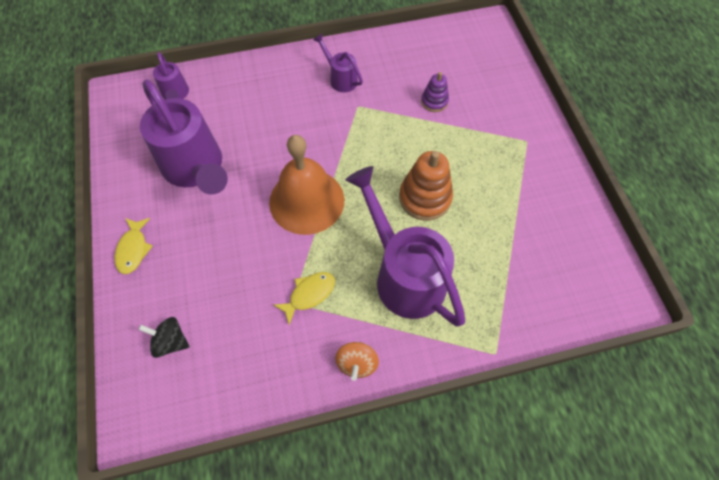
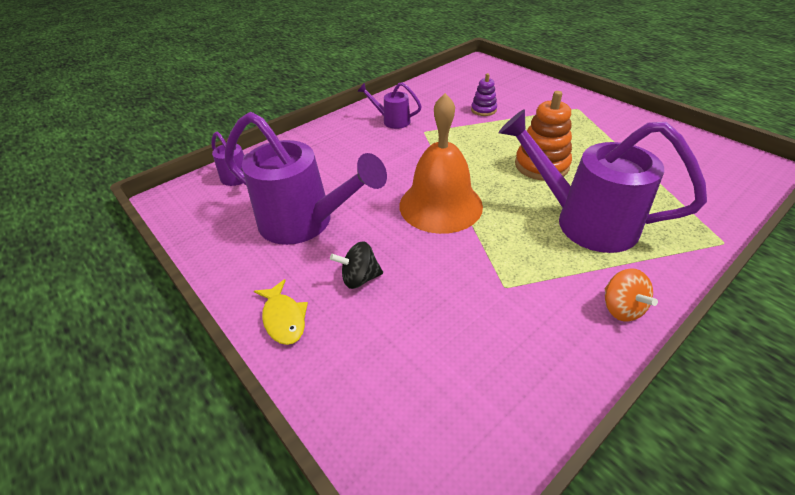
camera: 25 degrees left, 20 degrees down
(170, 341) = (403, 389): black spinning top -> black spinning top (359, 278)
(309, 294) = (515, 273): yellow fish -> none

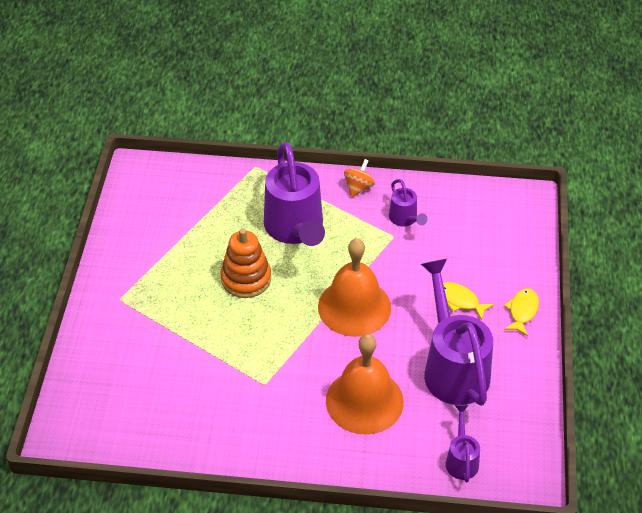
camera: 135 degrees left, 5 degrees up
(348, 163) = (364, 401): none -> orange bell
(359, 278) = (460, 301): black spinning top -> yellow fish
(392, 121) = (268, 422): purple watering can -> purple watering can (405, 219)
(483, 110) = (182, 365): purple stacking toy -> none

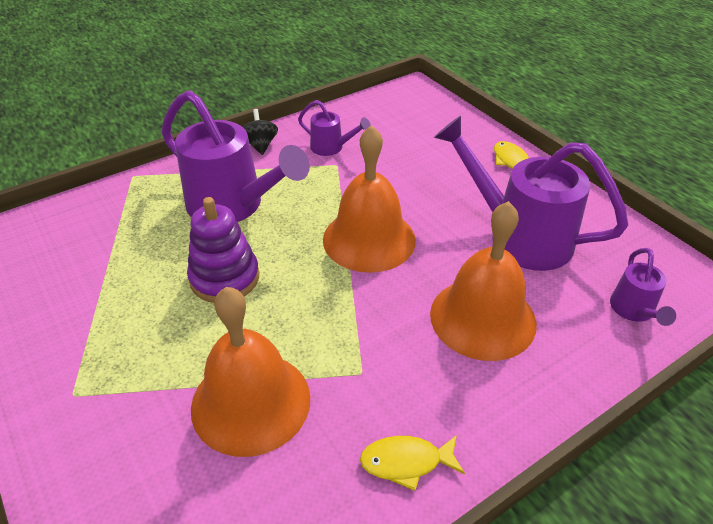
camera: 40 degrees left, 5 degrees down
(196, 360) = (251, 402): none -> orange bell
(246, 279) = (225, 278): orange stacking toy -> purple stacking toy
(358, 188) = (260, 145): orange spinning top -> black spinning top
(460, 301) = (455, 182): yellow fish -> yellow fish (406, 462)
(461, 460) = (633, 310): purple watering can -> purple watering can turned 135 degrees counterclockwise

